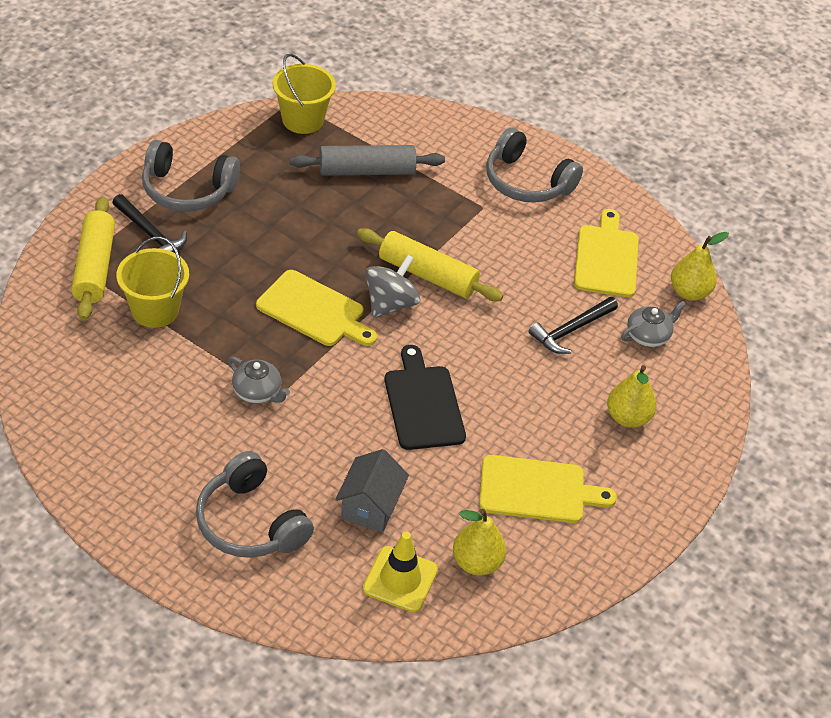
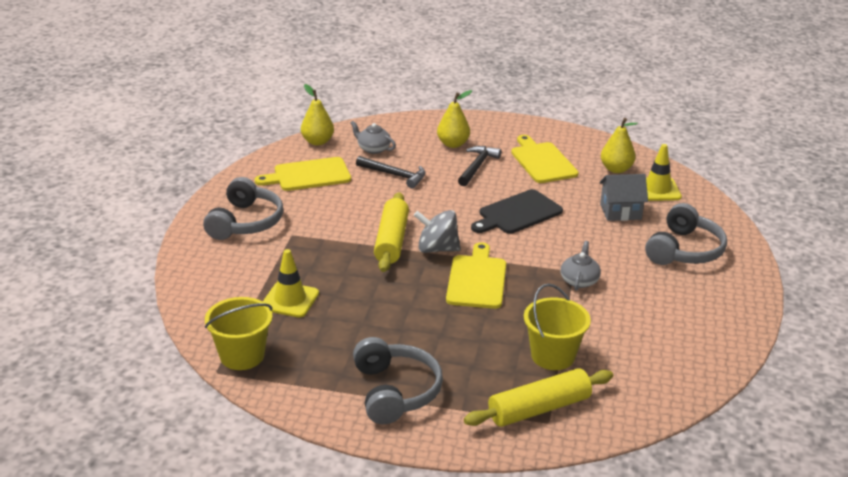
camera: 110 degrees left, 15 degrees down
(150, 234) = (470, 392): black hammer -> black hammer (477, 166)
(366, 171) = (290, 300): grey rolling pin -> yellow traffic cone

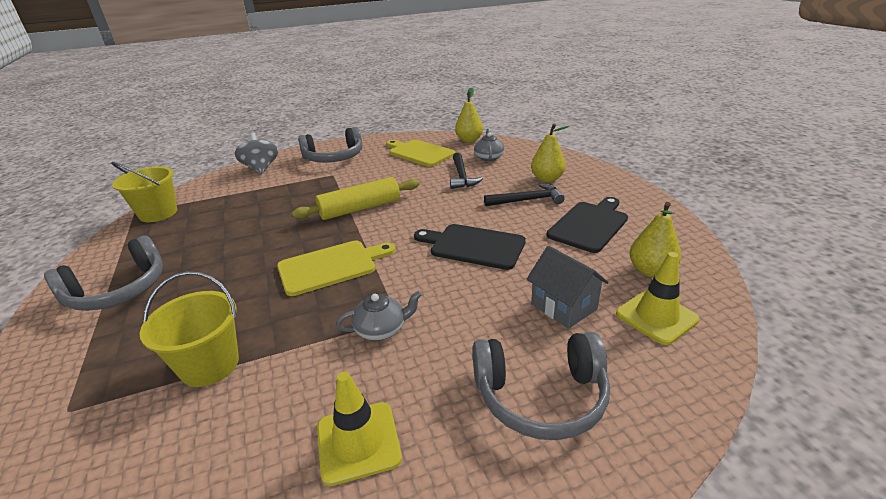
camera: 60 degrees right, 0 degrees up
(290, 300) = (242, 203): yellow traffic cone -> yellow traffic cone (358, 442)
(437, 249) = (366, 230): grey spinning top -> grey spinning top (261, 168)
(539, 409) = (95, 393): yellow rolling pin -> none
(542, 161) = (589, 225): yellow cutting board -> black cutting board

